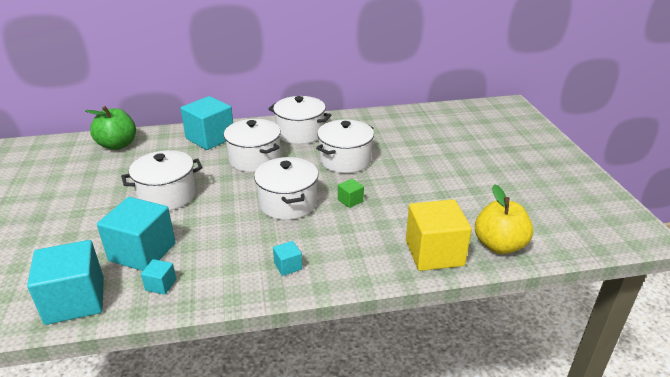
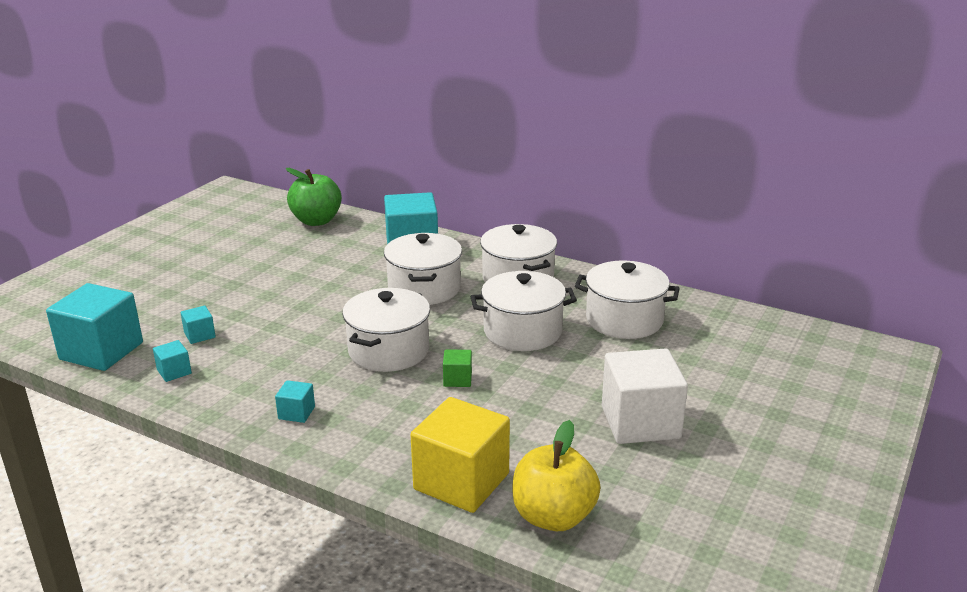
camera: 40 degrees right, 5 degrees down
(142, 252) = (200, 335): turquoise cube -> turquoise cube, size x0.44
(167, 195) = (290, 291): white pot -> white pot (624, 320)
(465, 180) = (640, 422): none -> white cube

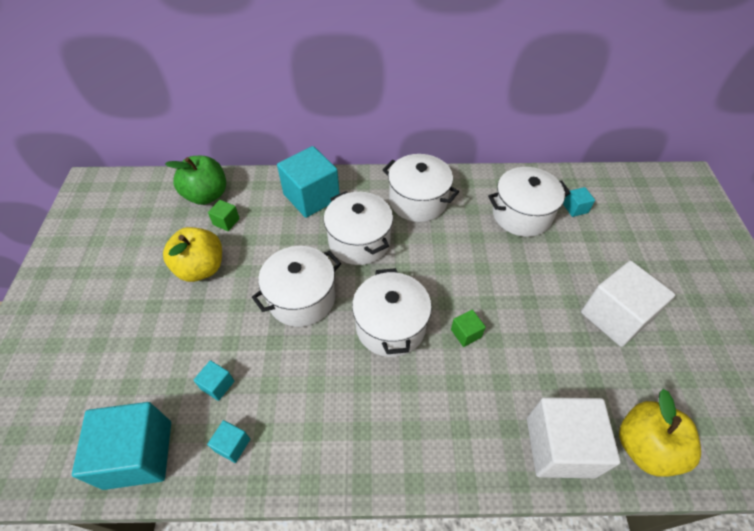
camera: 30 degrees left, 25 degrees up
(262, 264) = (201, 268): none -> yellow apple
(296, 413) = (379, 439): turquoise cube -> turquoise cube (575, 208)
(315, 242) = (226, 221): none -> green cube
(461, 481) = (560, 446): yellow cube -> white cube
(522, 331) = (467, 258): white pot -> white pot (302, 298)

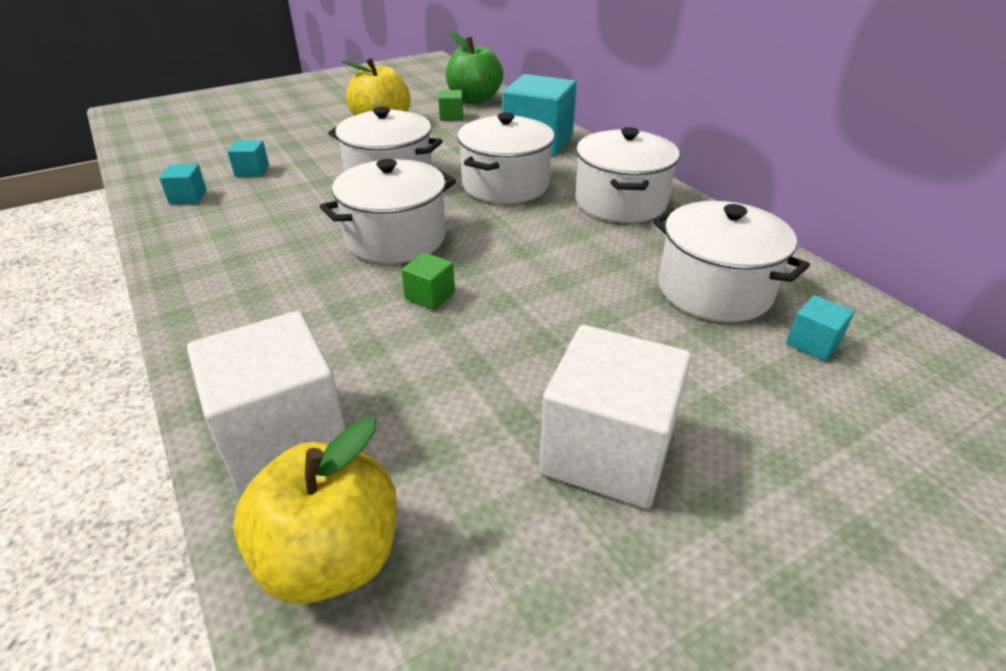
camera: 60 degrees right, 15 degrees down
(138, 454) = (163, 162): turquoise cube -> none

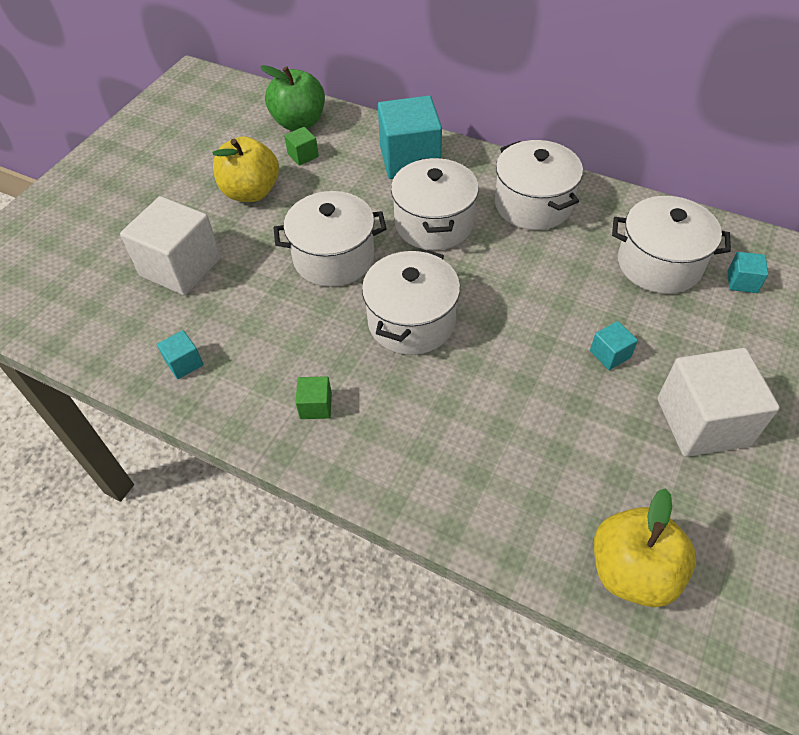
camera: 30 degrees left, 15 degrees up
(252, 171) = (202, 305): turquoise cube -> turquoise cube (610, 354)
(283, 436) = (524, 520): white cube -> white cube (181, 267)
(430, 296) = (493, 363): green cube -> green cube (316, 406)

